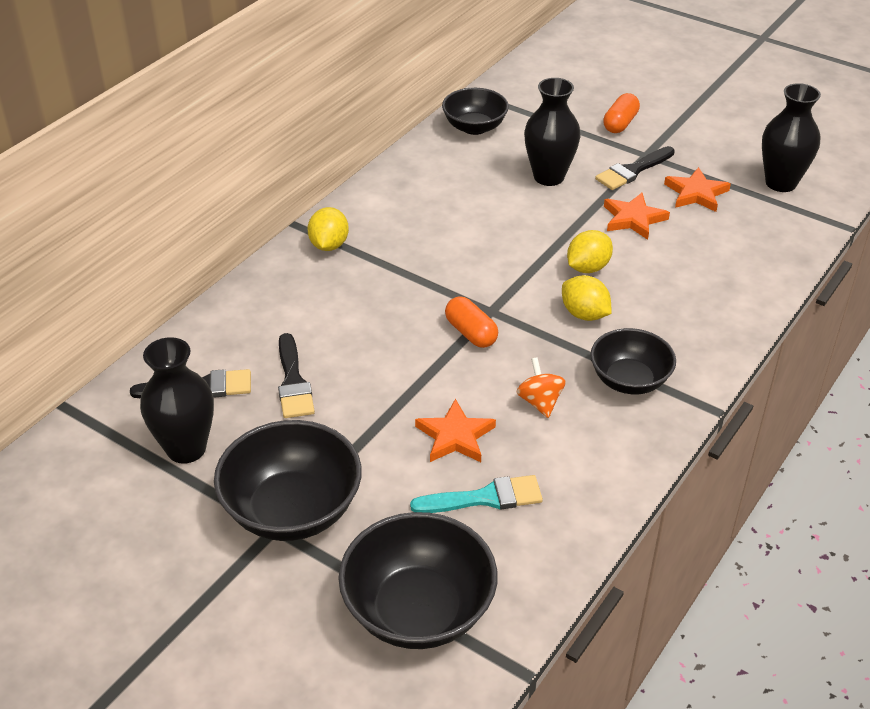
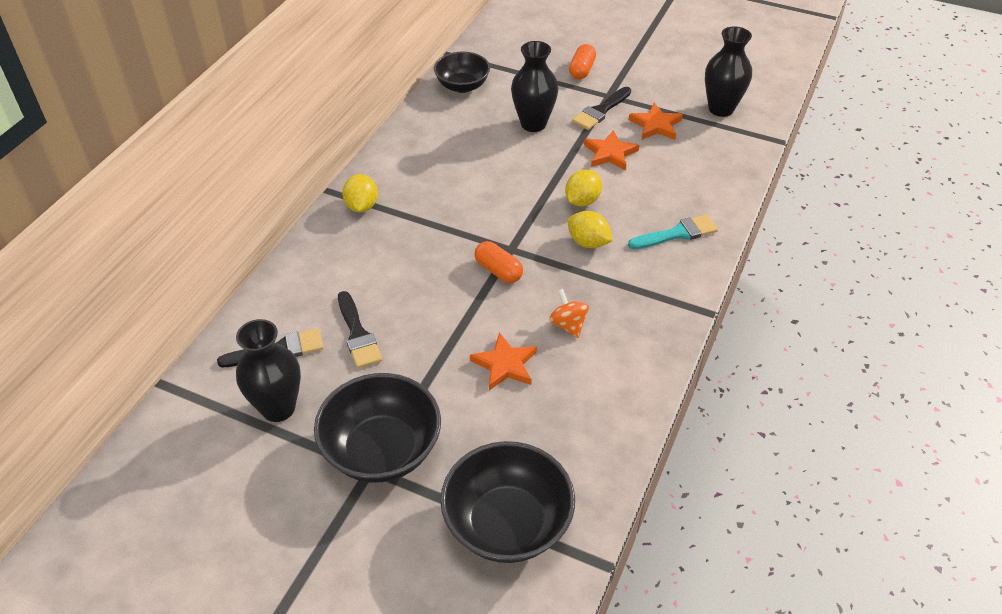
camera: 10 degrees left, 5 degrees up
(485, 498) = (541, 416): turquoise brush -> turquoise brush (677, 233)
(629, 380) = (636, 296): black bowl -> none

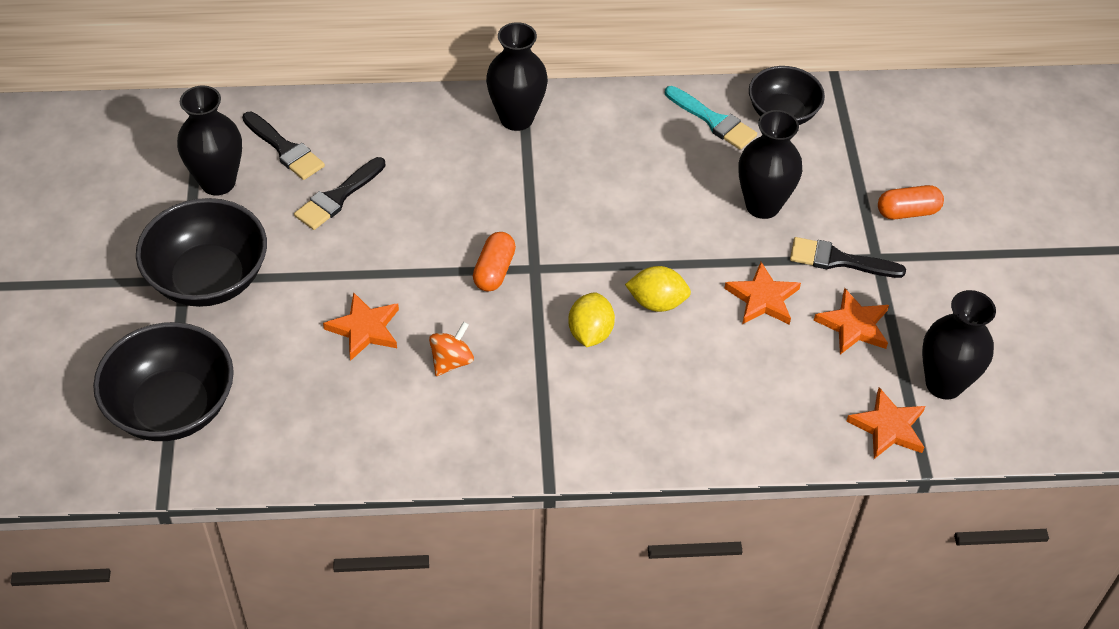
camera: 60 degrees right, 5 degrees up
(362, 206) = (516, 118): yellow lemon -> black vase
(677, 233) = (662, 413): turquoise brush -> turquoise brush (713, 121)
(741, 142) = (888, 427): none -> orange star

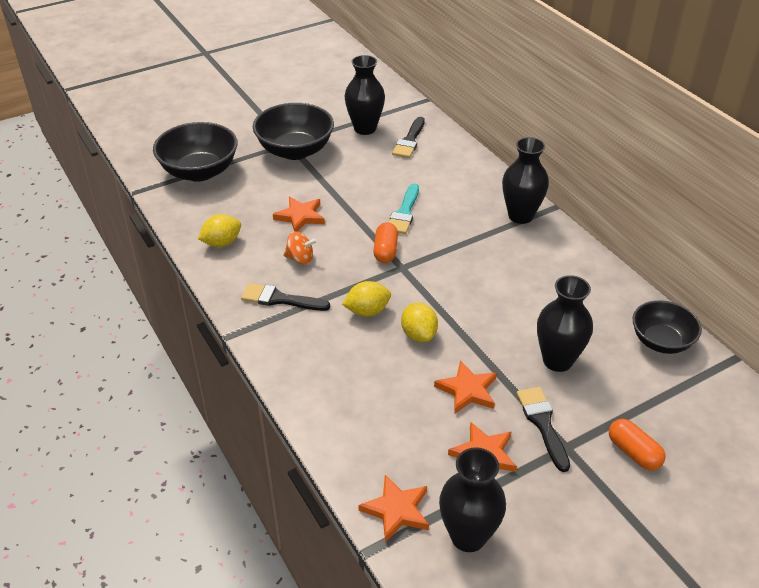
camera: 65 degrees right, 10 degrees down
(337, 197) = (391, 171): black brush -> black brush (280, 299)
(361, 434) = (222, 243): none -> yellow lemon
(494, 271) = (385, 251): orange capsule -> orange capsule turned 75 degrees counterclockwise
(713, 121) = (614, 307): turquoise brush -> turquoise brush (404, 213)

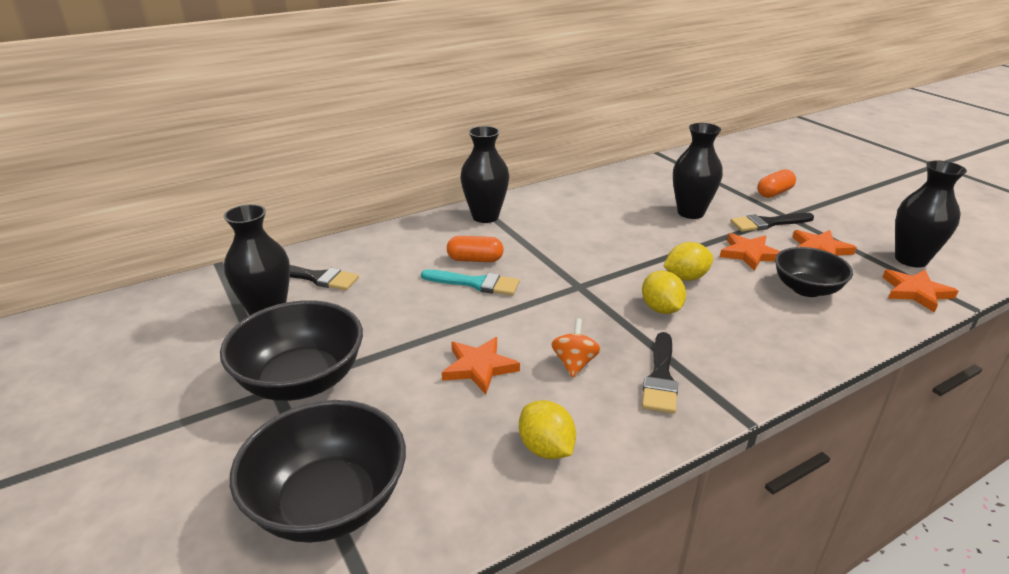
camera: 90 degrees left, 10 degrees down
(385, 251) = (550, 297): orange capsule -> orange capsule (475, 260)
(661, 341) = (650, 173): black bowl -> black bowl (806, 289)

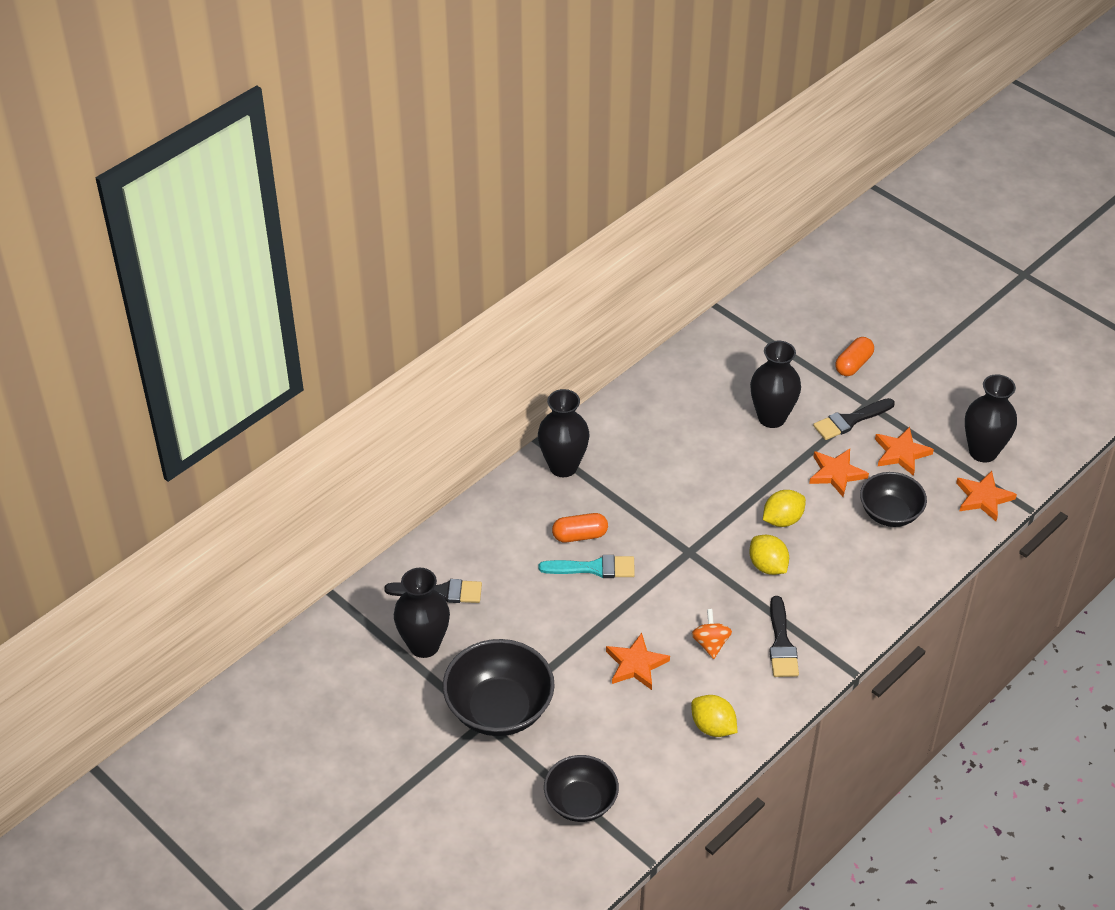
camera: 15 degrees left, 15 degrees up
(329, 503) = (581, 802): black bowl -> black bowl, size x0.65

